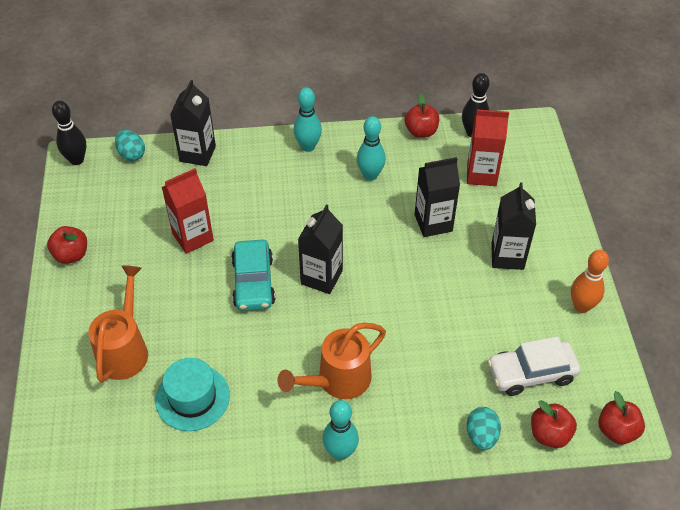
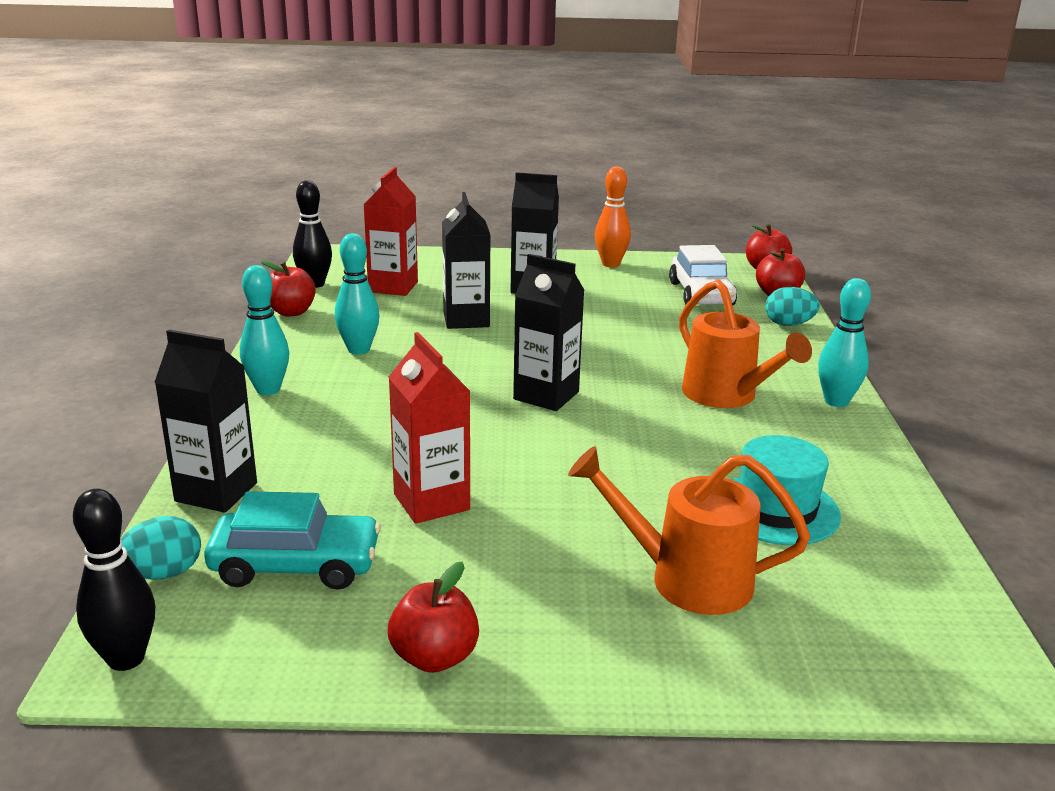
camera: 85 degrees left, 25 degrees down
(253, 282) = (547, 448): turquoise car -> turquoise car (296, 565)

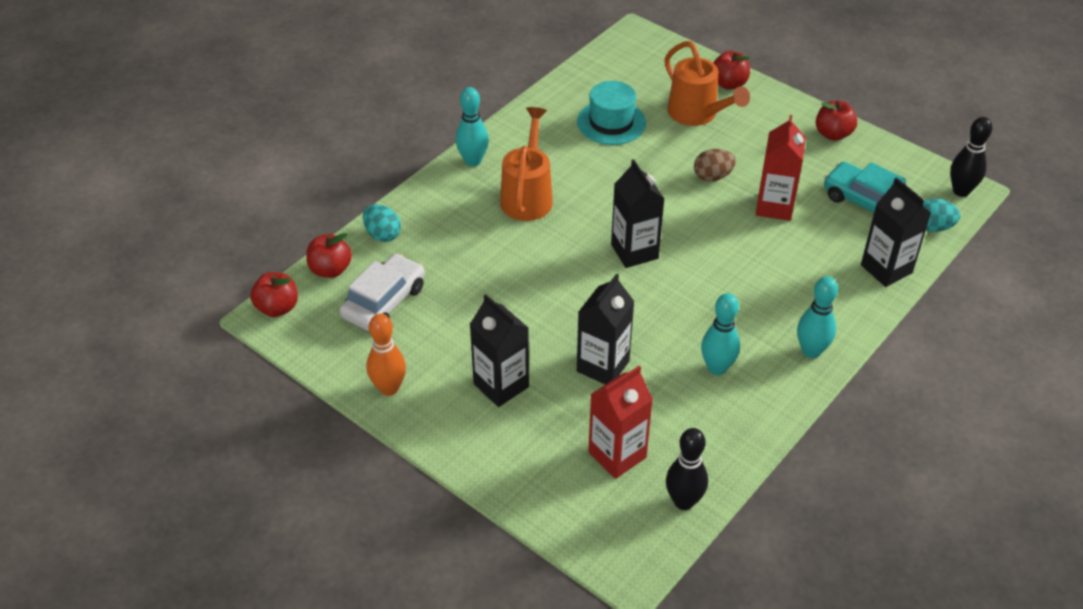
camera: 140 degrees left, 20 degrees up
(291, 312) = (735, 457): red apple -> red apple (729, 84)
(554, 502) = (712, 177): none -> brown egg

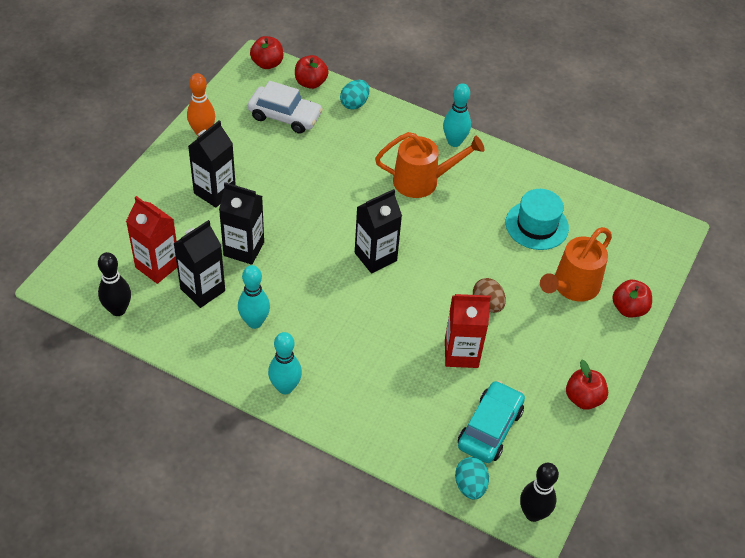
camera: 75 degrees right, 5 degrees up
(886, 269) = (401, 445): black carton -> black carton (202, 290)

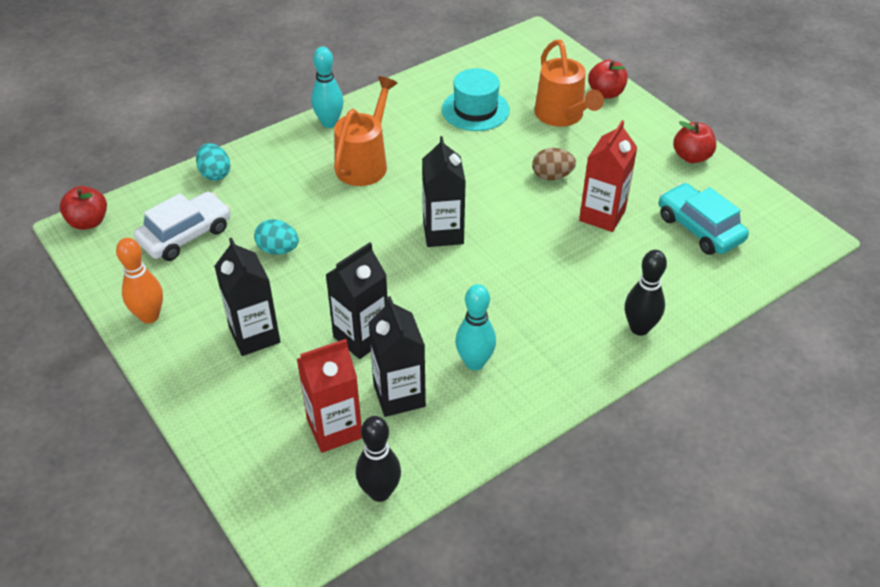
camera: 60 degrees left, 5 degrees down
(285, 387) = (579, 366): turquoise bowling pin -> none
(311, 83) = (153, 197): red apple -> none
(470, 486) = (760, 266): turquoise egg -> turquoise egg (278, 249)
(533, 513) = (805, 235): black bowling pin -> black bowling pin (639, 328)

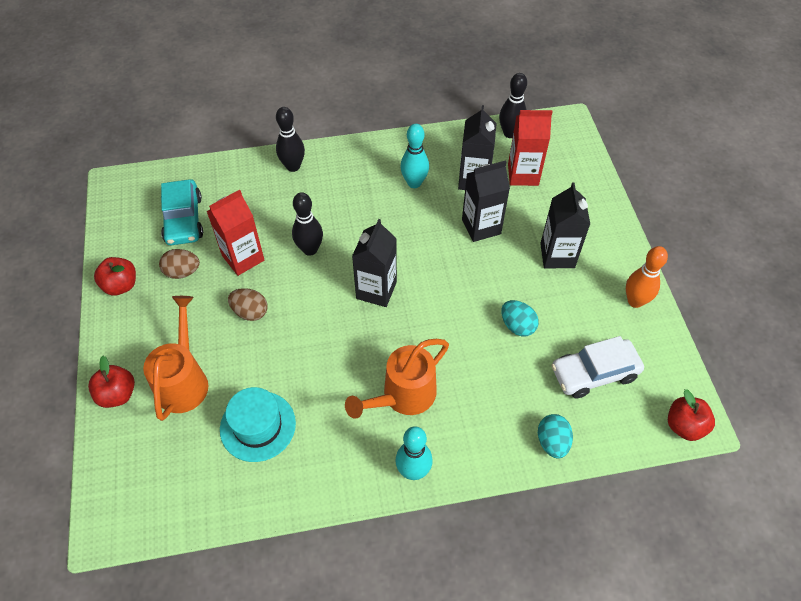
camera: 155 degrees left, 10 degrees up
(541, 246) = (310, 249): none -> black bowling pin
(648, 185) = (182, 272): none -> brown egg

